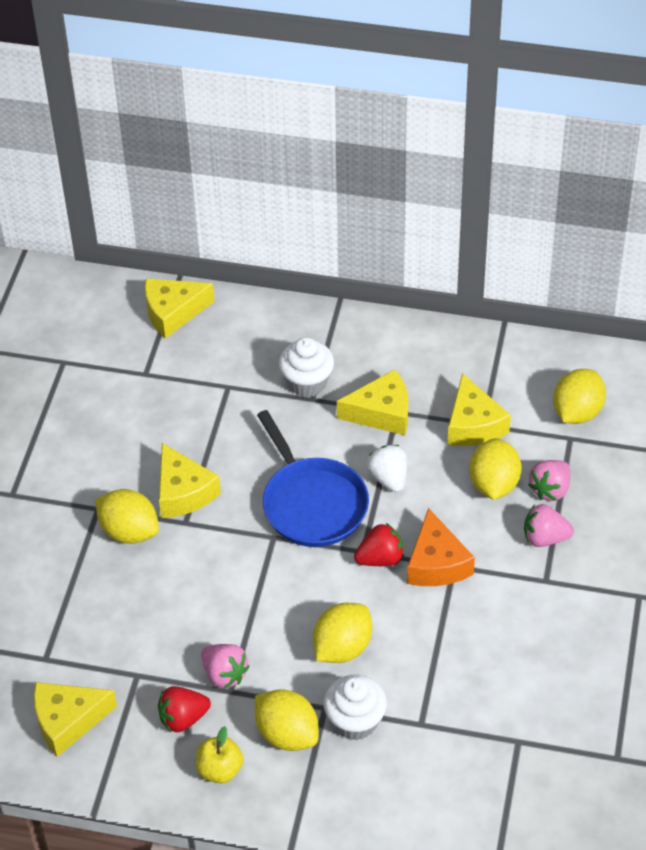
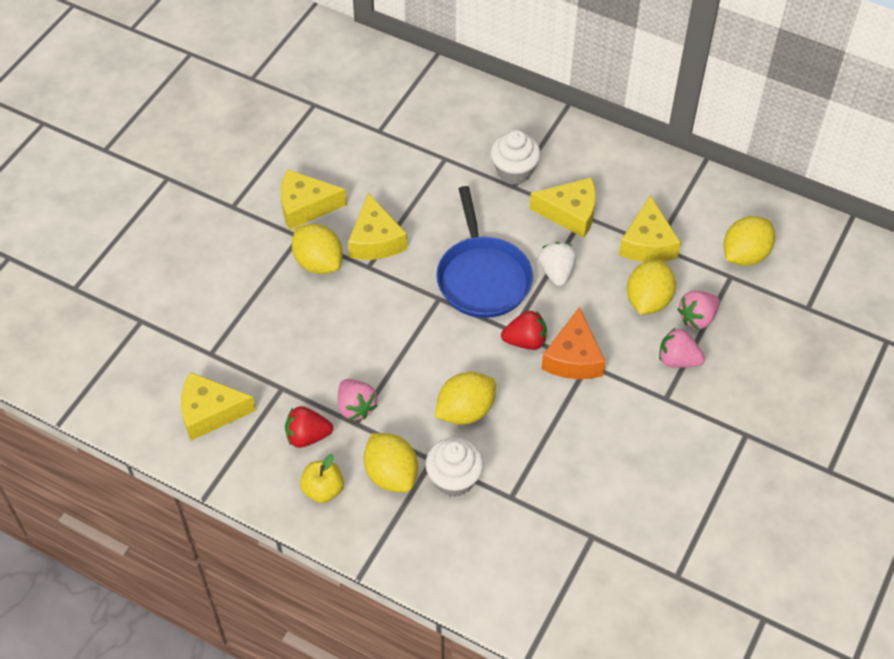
camera: 15 degrees right, 5 degrees up
(173, 312) = (420, 84): yellow cheese -> yellow cheese (305, 206)

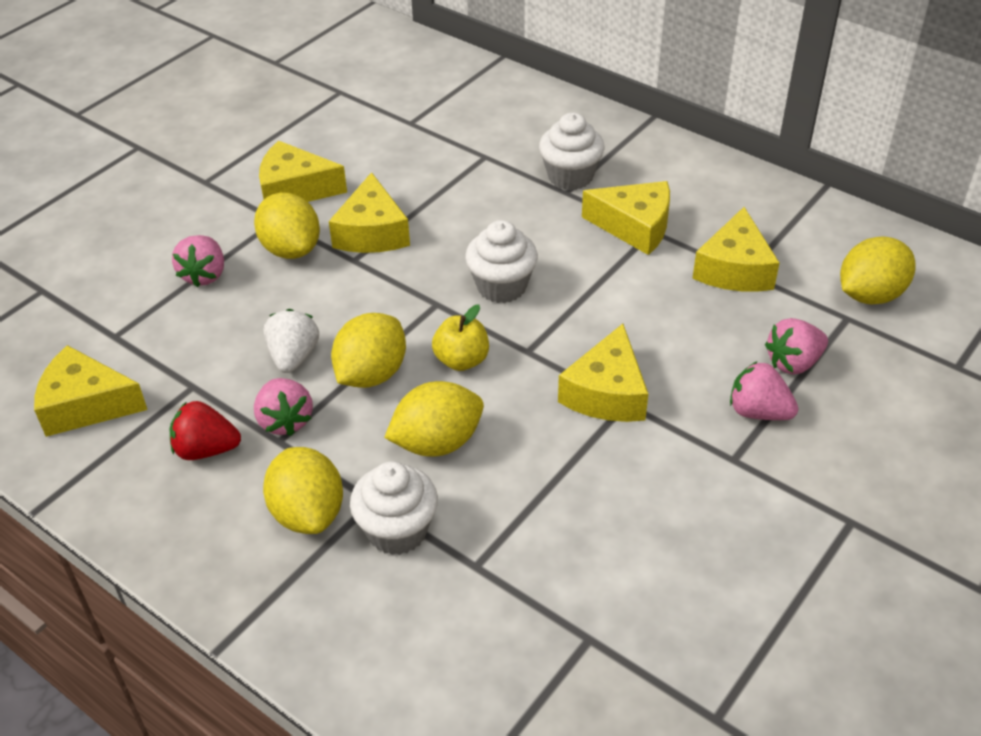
camera: 10 degrees right, 10 degrees down
(260, 293) = (204, 275): none -> pink strawberry
(323, 490) = (204, 521): yellow apple -> yellow apple (461, 360)
(483, 278) = (501, 286): blue pan -> white cupcake
(525, 341) = (543, 365): red strawberry -> none
(556, 272) = (603, 290): white strawberry -> white strawberry (293, 357)
(573, 358) = (607, 393): orange cheese -> yellow cheese
(648, 300) = (725, 335): yellow lemon -> yellow lemon (371, 374)

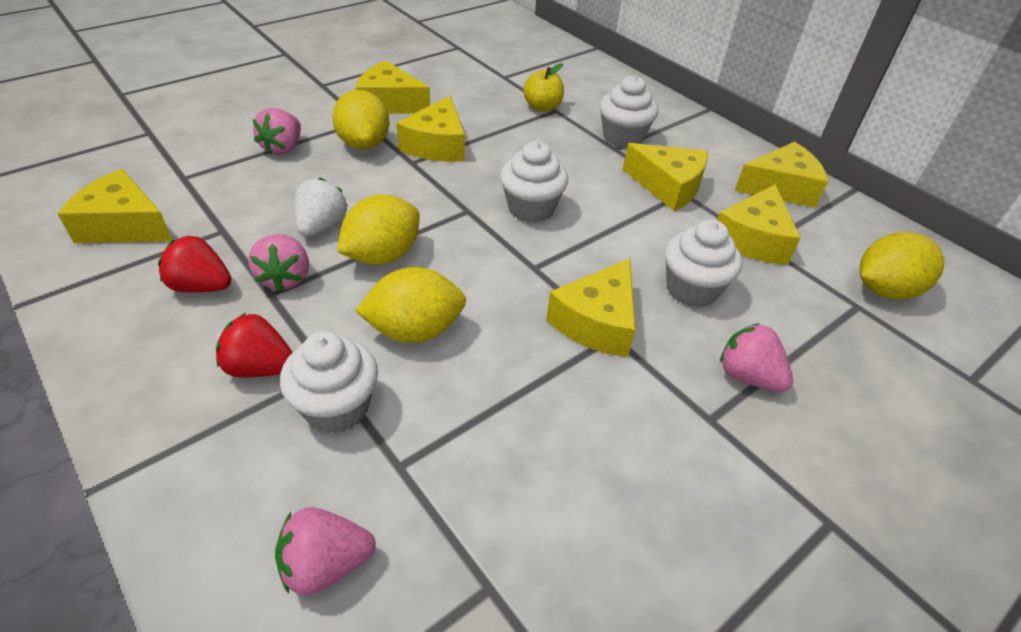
camera: 10 degrees right, 0 degrees up
(308, 513) = (260, 367): yellow lemon -> red strawberry
(461, 360) = (469, 262): yellow apple -> yellow apple (542, 107)
(687, 338) = (691, 289): none -> white cupcake
(750, 201) = (780, 188): none -> yellow cheese
(793, 363) = (794, 336): pink strawberry -> pink strawberry (326, 565)

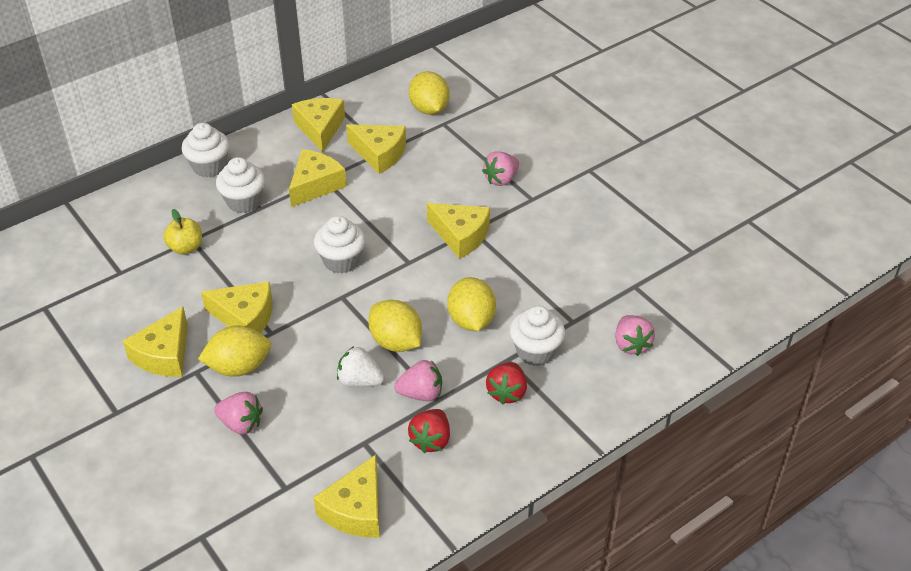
camera: 85 degrees left, 0 degrees up
(691, 289) = (430, 190): white cupcake -> white cupcake (209, 167)

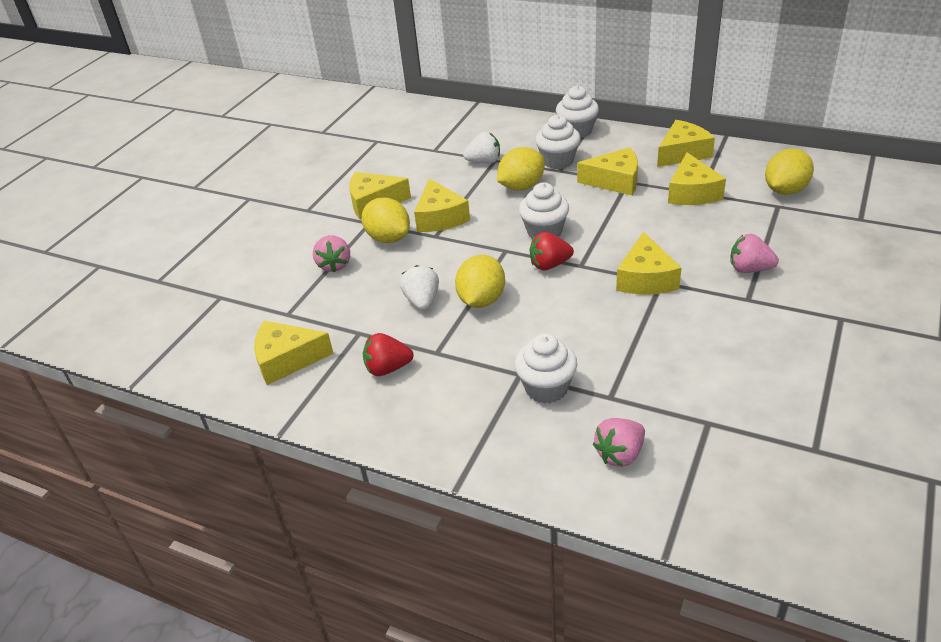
camera: 65 degrees right, 5 degrees down
(186, 248) = (484, 161): yellow apple -> white strawberry
(421, 394) = (435, 340): pink strawberry -> none
(471, 320) = (547, 331): yellow lemon -> yellow lemon (521, 186)
(507, 392) = (479, 391): red strawberry -> red strawberry (549, 265)

